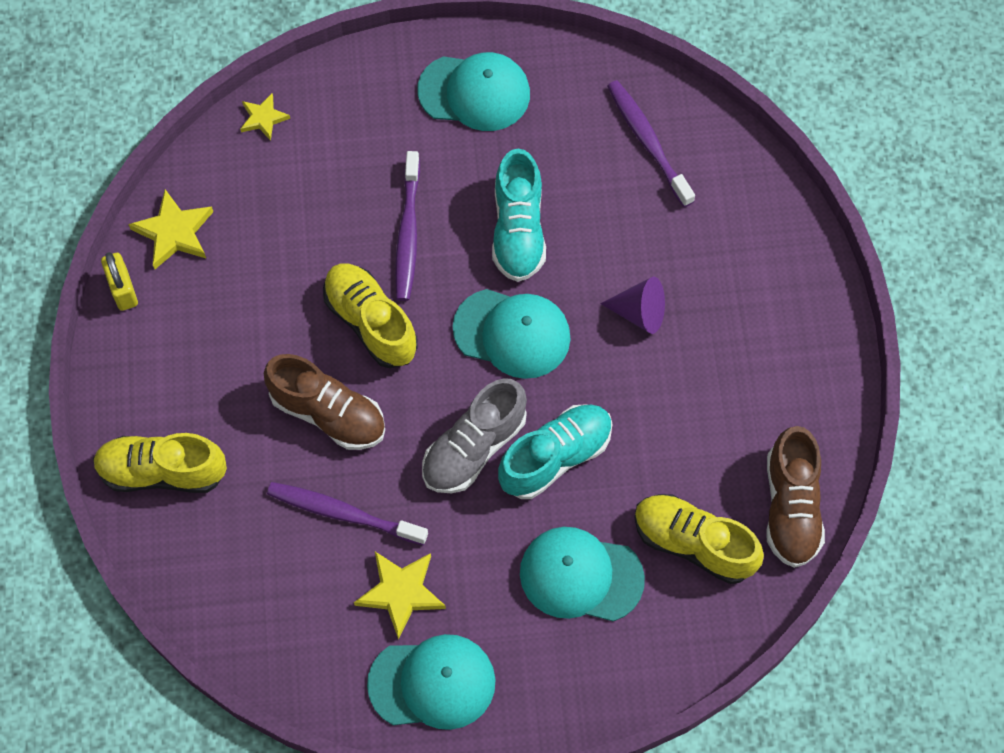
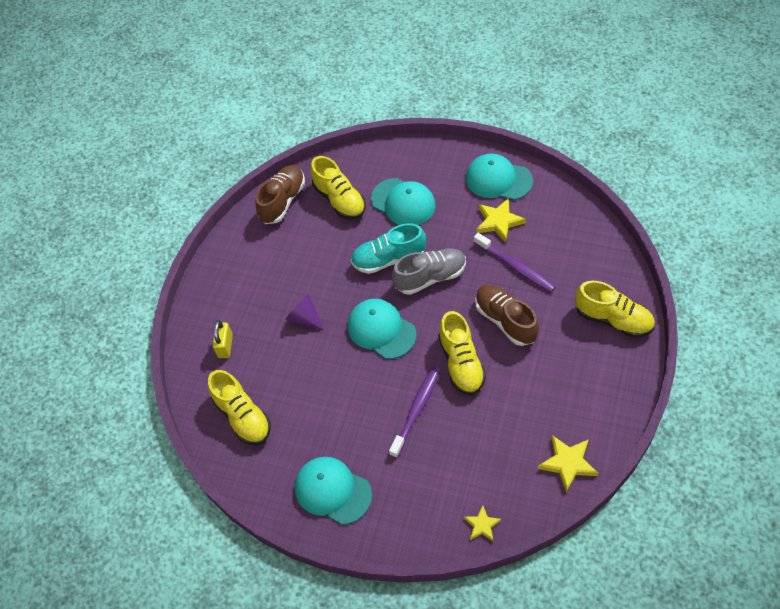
camera: 150 degrees left, 10 degrees down
(123, 290) = (612, 435): yellow padlock -> yellow padlock (225, 346)
(518, 230) = (349, 388): turquoise shoe -> none
(648, 142) = (243, 416): purple toothbrush -> yellow shoe

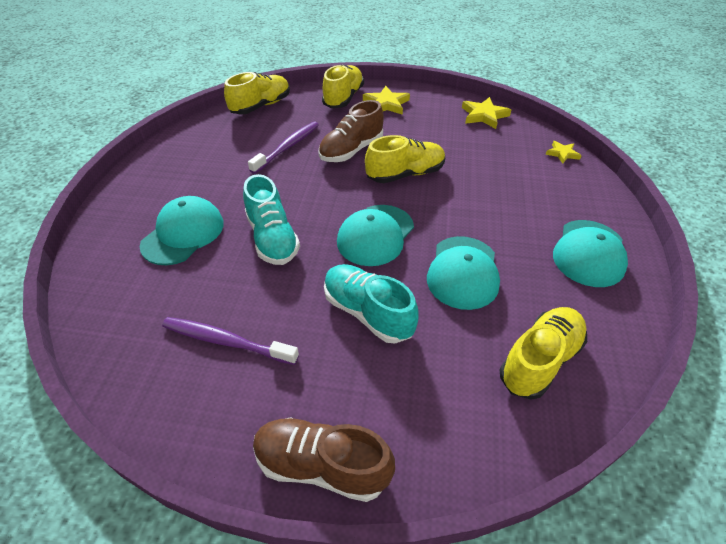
camera: 105 degrees left, 10 degrees down
(225, 346) = (434, 409): yellow padlock -> none
(283, 201) = (144, 376): brown shoe -> brown shoe (322, 465)
(304, 317) = (367, 312): purple cone -> turquoise shoe
(339, 200) = (161, 300): yellow shoe -> yellow shoe (261, 106)
(416, 410) = (467, 199): purple toothbrush -> purple toothbrush (226, 341)
(430, 277) = (300, 202): grey shoe -> none
(498, 179) = (169, 162): turquoise cap -> turquoise cap (463, 272)
(499, 221) = (228, 160): yellow star -> yellow star (386, 104)

